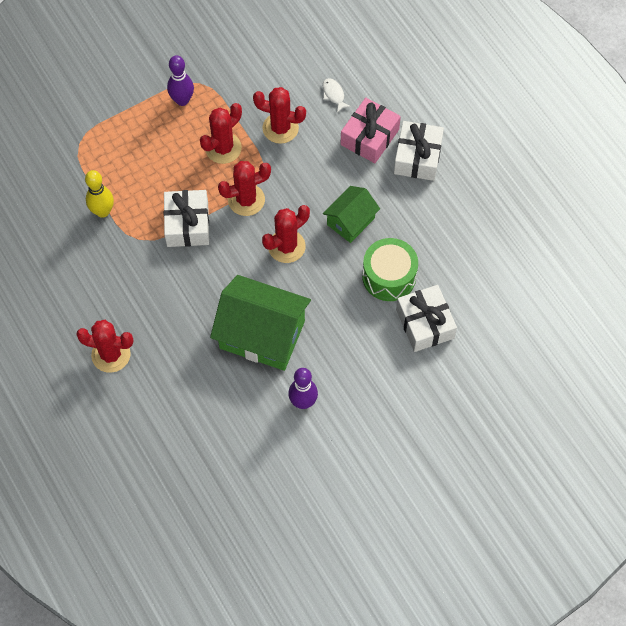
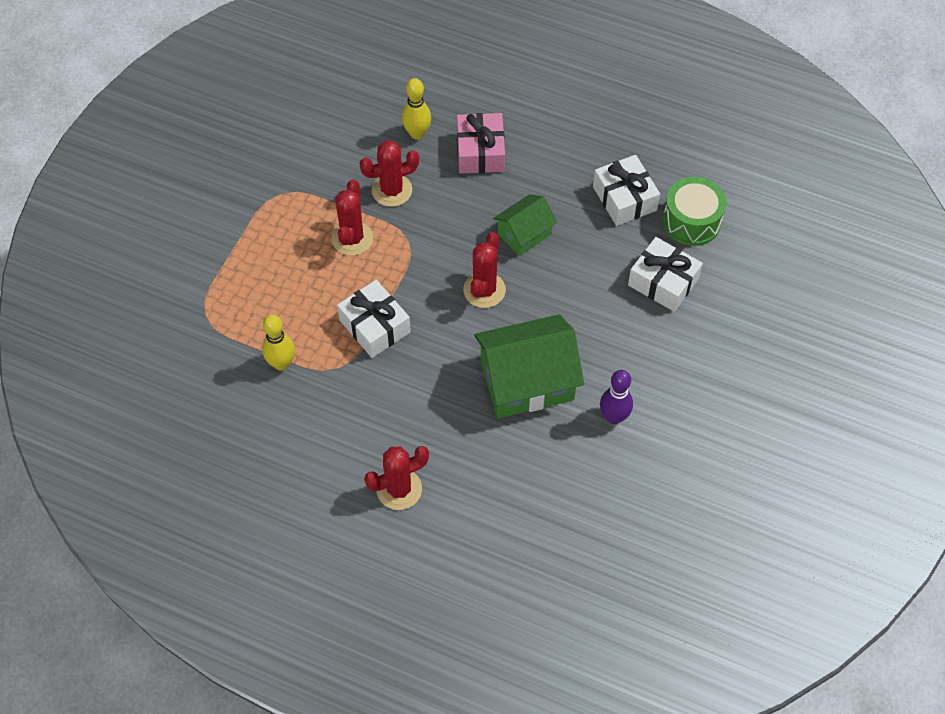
camera: 35 degrees left, 5 degrees down
(182, 100) = (277, 218): purple bowling pin -> none
(246, 200) = (412, 271): red cactus -> none
(334, 94) = (417, 133): white fish -> yellow bowling pin
(351, 221) = (524, 234): green house -> green house turned 45 degrees clockwise
(389, 276) = (598, 261): green drum -> green drum (691, 221)
(417, 157) = (537, 145): white gift -> white gift (624, 198)

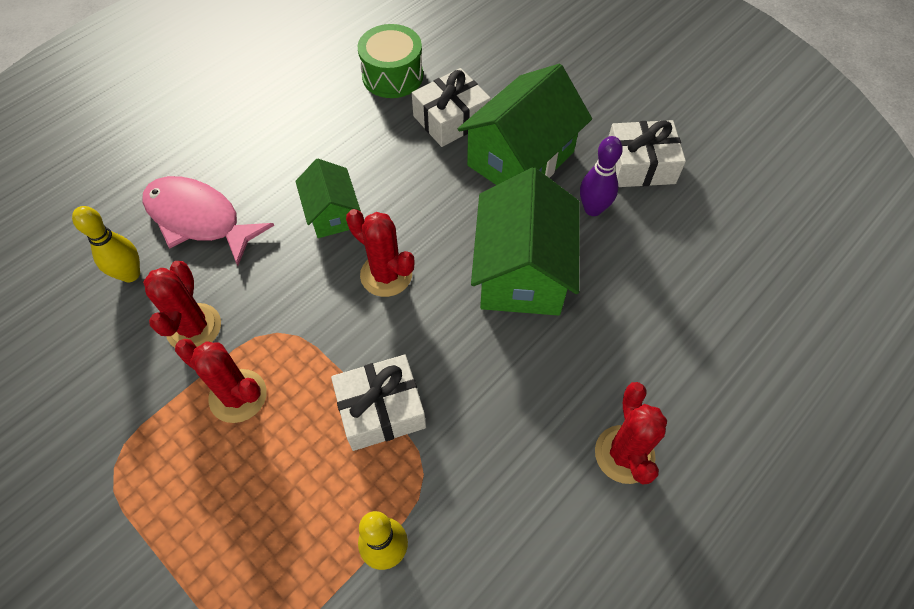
camera: 70 degrees left, 0 degrees up
(480, 152) = (199, 219): pink gift -> pink fish
(624, 198) = (337, 116): white gift -> white gift (640, 165)
(643, 348) = (520, 159): none -> green house

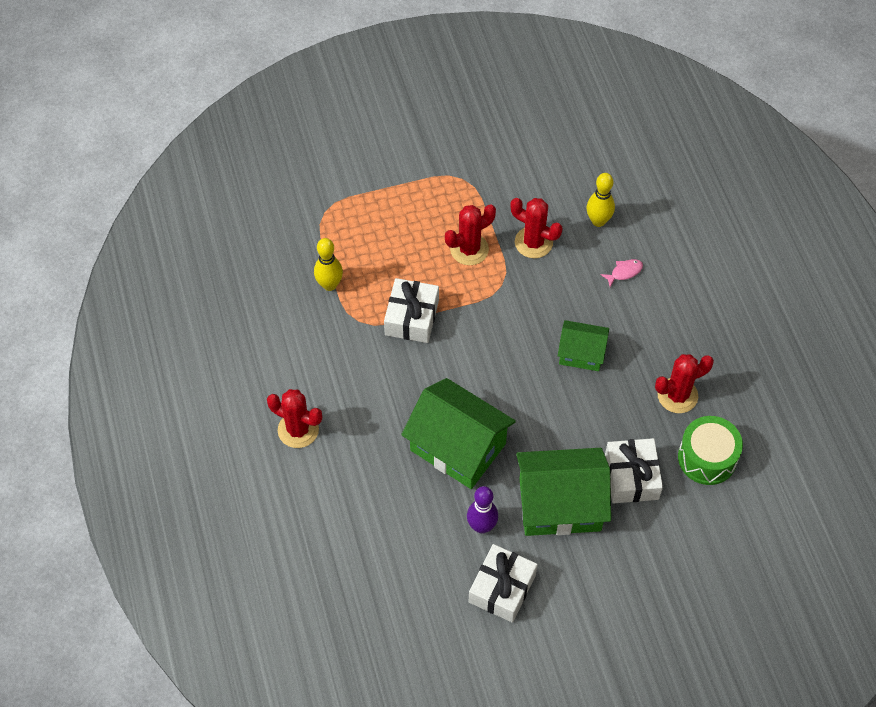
camera: 120 degrees right, 0 degrees up
(199, 219) = (624, 272): pink fish -> pink fish, size x0.40
(386, 275) = (507, 363): red cactus -> red cactus (677, 395)
(520, 159) = (560, 504): green house -> green house turned 75 degrees counterclockwise

